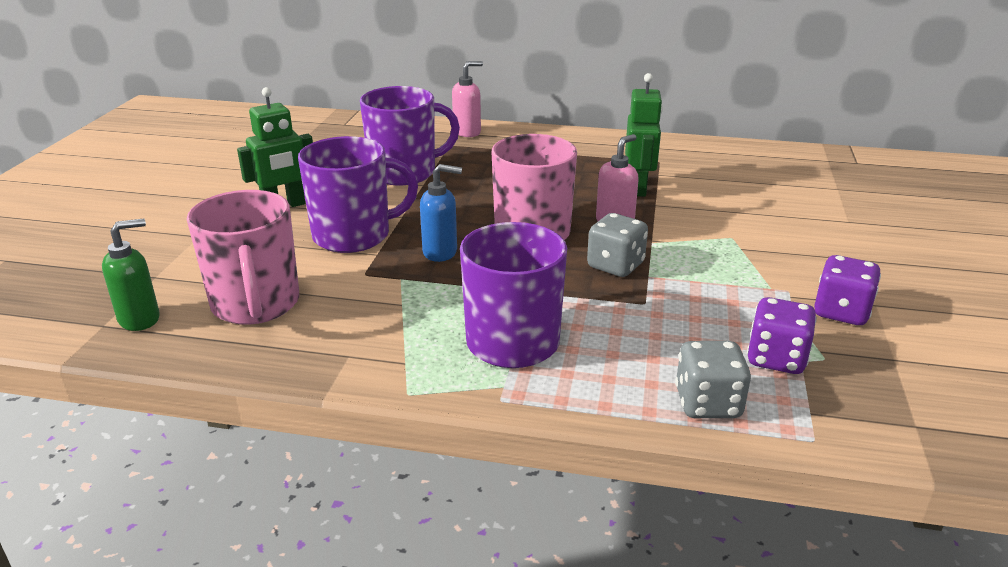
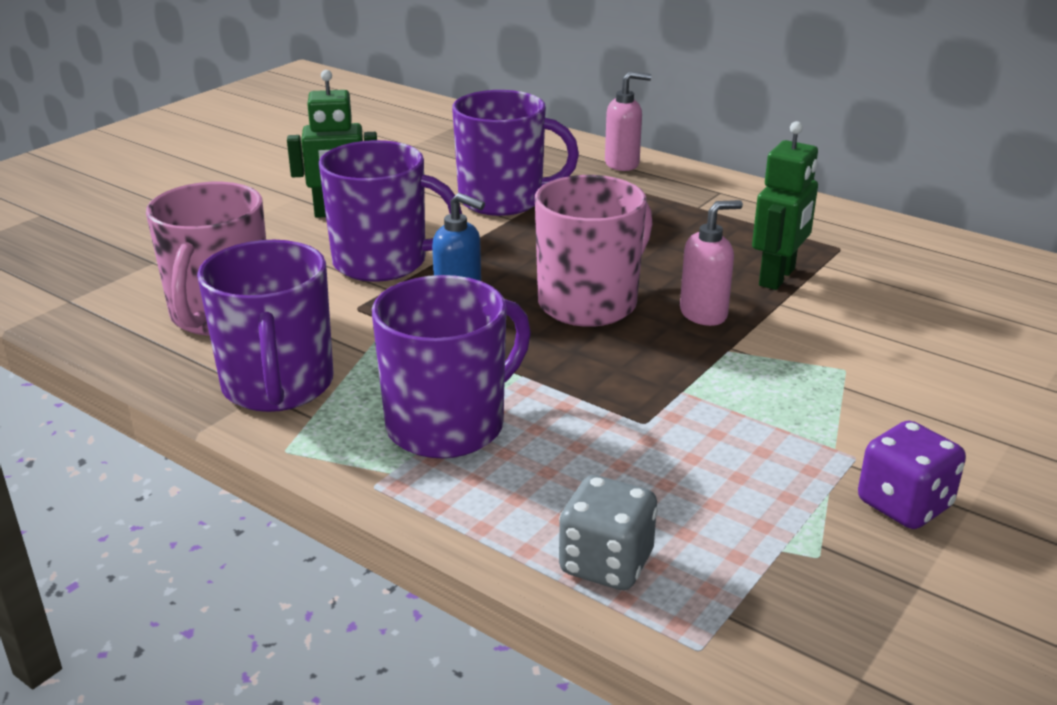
camera: 25 degrees right, 0 degrees up
(140, 319) = (104, 302): green soap dispenser -> none
(356, 347) = (278, 386): none -> purple mug
(615, 265) = (652, 368): grey dice -> none
(776, 359) = (749, 537): purple dice -> none

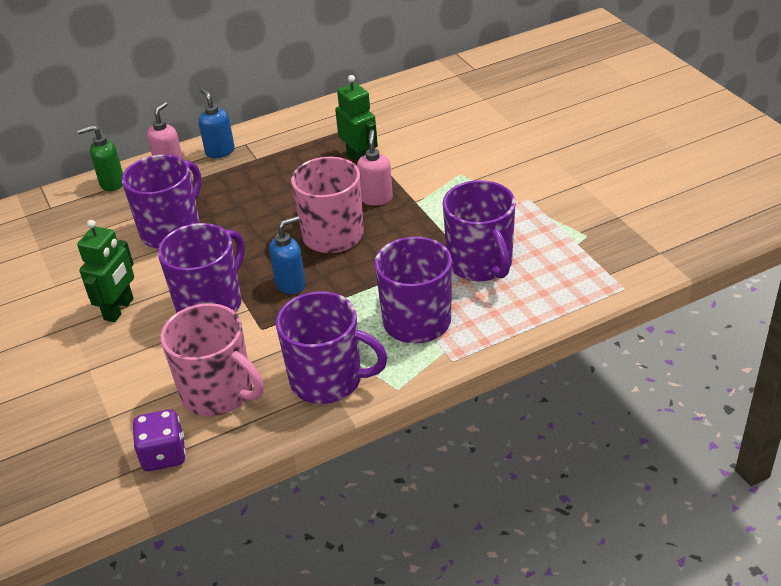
camera: 60 degrees left, 10 degrees up
(559, 144) = (112, 183): none -> green soap dispenser
(606, 563) = (558, 298): grey dice -> none
(631, 451) = (480, 264): none -> purple mug
(685, 182) = (220, 151): none -> blue soap dispenser
(904, 505) = (568, 199): purple dice -> purple dice (164, 455)

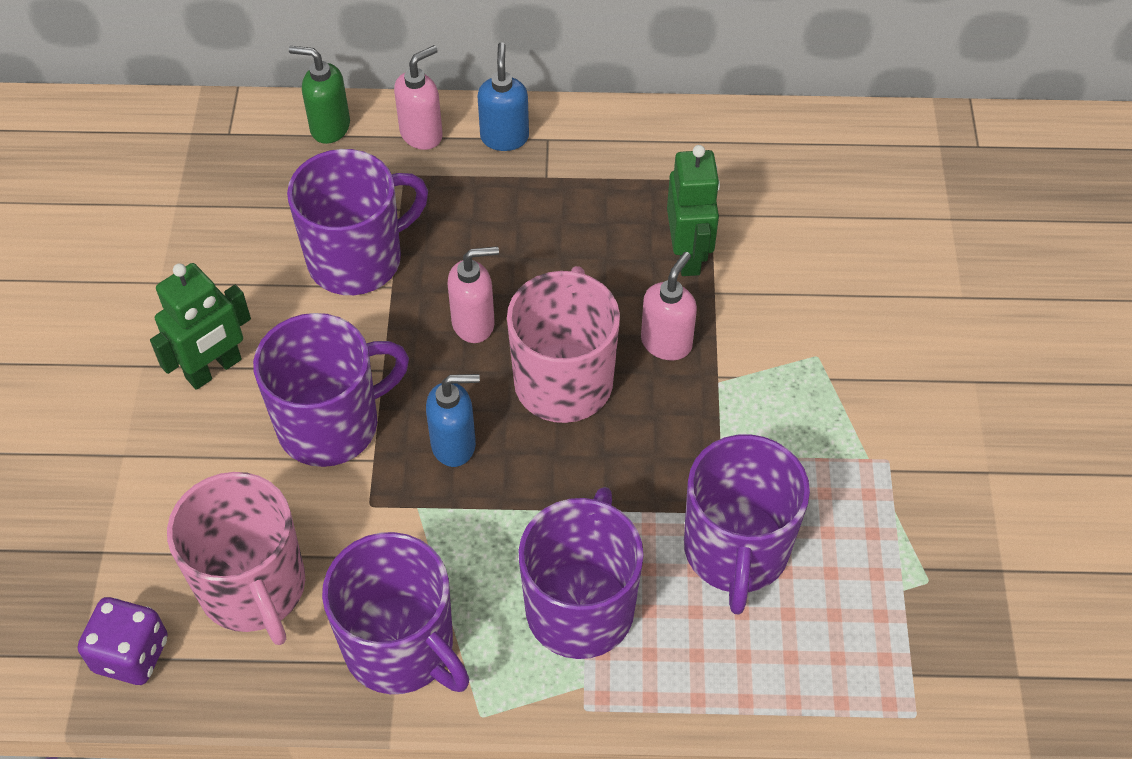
camera: 25 degrees right, 15 degrees up
(262, 231) = (474, 323): none -> pink soap dispenser

